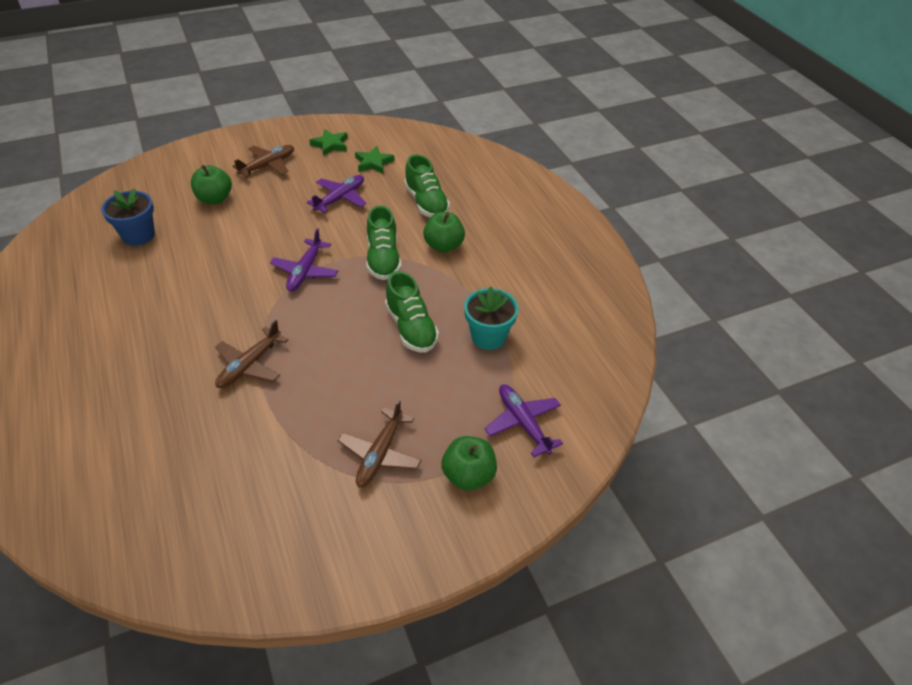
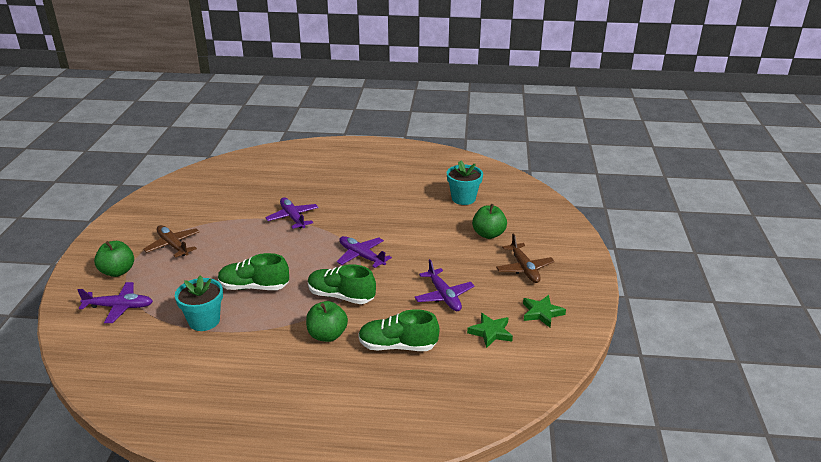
camera: 120 degrees right, 15 degrees down
(138, 235) = (463, 198): blue flower pot -> turquoise flower pot
(250, 365) = (293, 218): brown plane -> purple plane

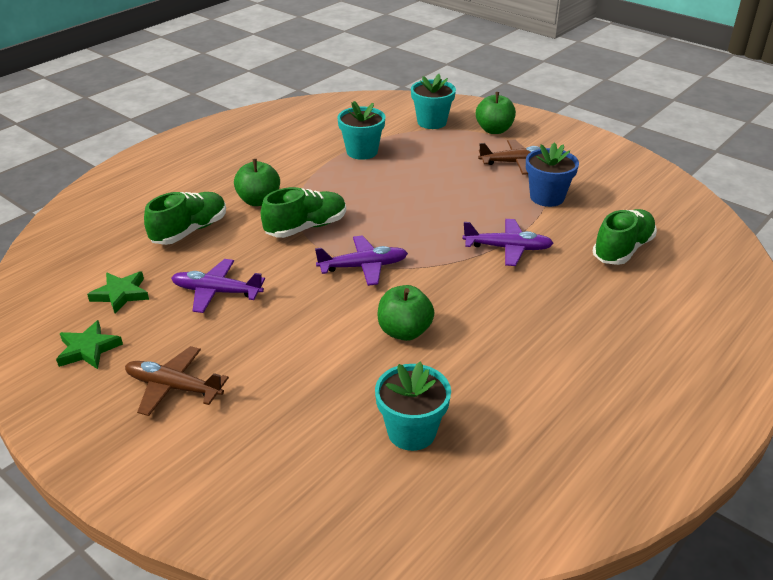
camera: 125 degrees right, 5 degrees up
(119, 307) = (432, 122): purple plane -> turquoise flower pot
(217, 221) = (547, 197): none -> blue flower pot
(254, 287) = (385, 186): green shoe -> green shoe (622, 249)
(488, 234) = (285, 400): green apple -> green apple (404, 331)

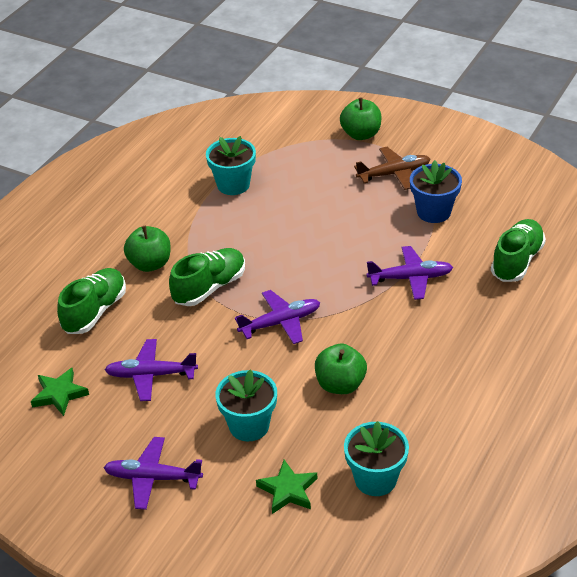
camera: 10 degrees left, 5 degrees up
(88, 349) = (56, 456): green star -> green star (288, 490)
(174, 387) = (153, 478): brown plane -> purple plane
(432, 122) = (293, 134): turquoise flower pot -> turquoise flower pot (249, 426)

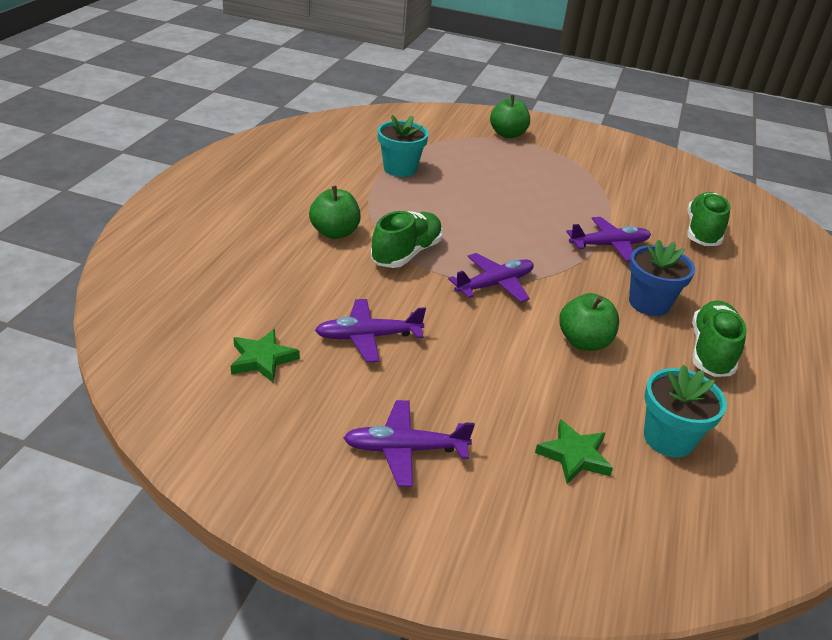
camera: 15 degrees left, 5 degrees down
(95, 311) = (285, 276): green shoe -> green shoe (711, 351)
(249, 426) = (500, 386): turquoise flower pot -> none
(394, 174) = (552, 163): brown plane -> none
(433, 212) = (604, 193): blue flower pot -> blue flower pot (649, 303)

